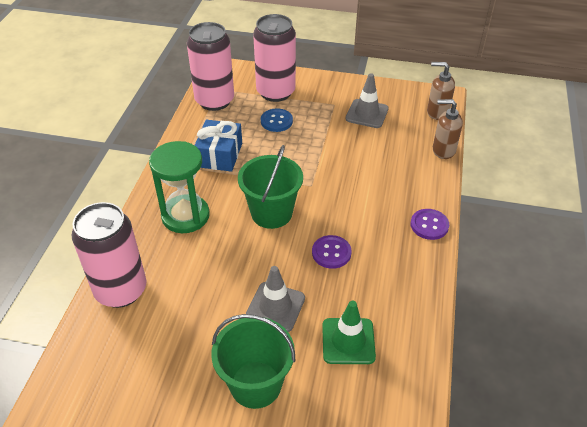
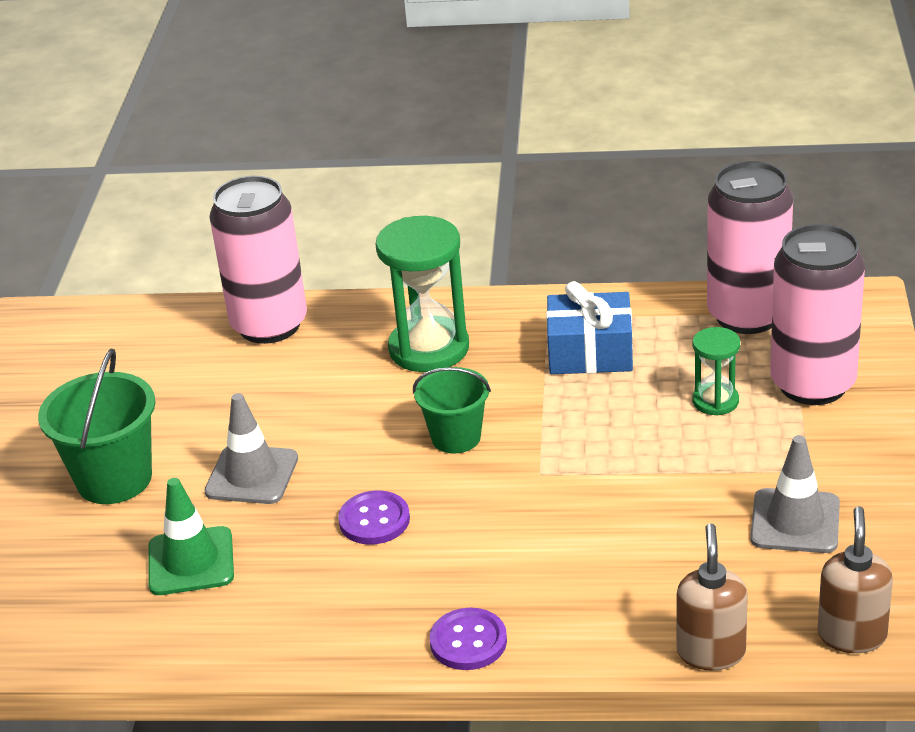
camera: 85 degrees right, 10 degrees down
(271, 213) = (456, 437): green bucket -> green bucket, size x0.66
(276, 121) = (715, 401): blue button -> green hourglass

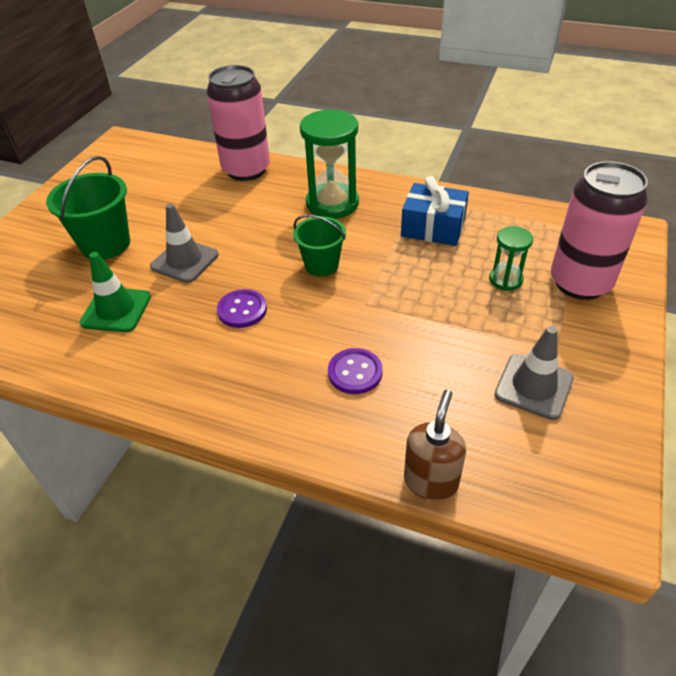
camera: 15 degrees right, 10 degrees up
(468, 641) = (258, 419): purple button -> purple button (355, 372)
(747, 315) = (548, 224): pink can -> none
(852, 635) = (549, 499): brown soap dispenser -> none

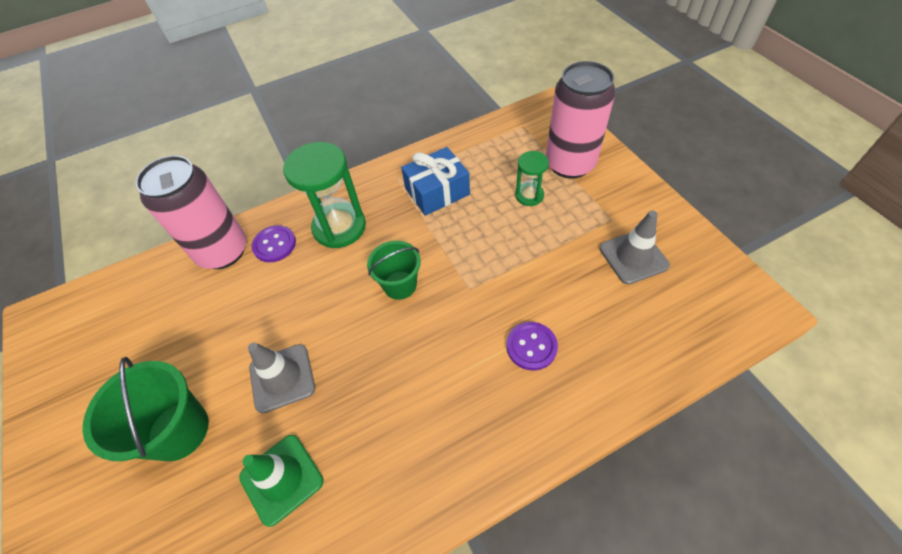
camera: 45 degrees left, 10 degrees up
(242, 310) = (390, 375): purple button -> purple button (274, 245)
(431, 481) = (666, 375): brown soap dispenser -> none

